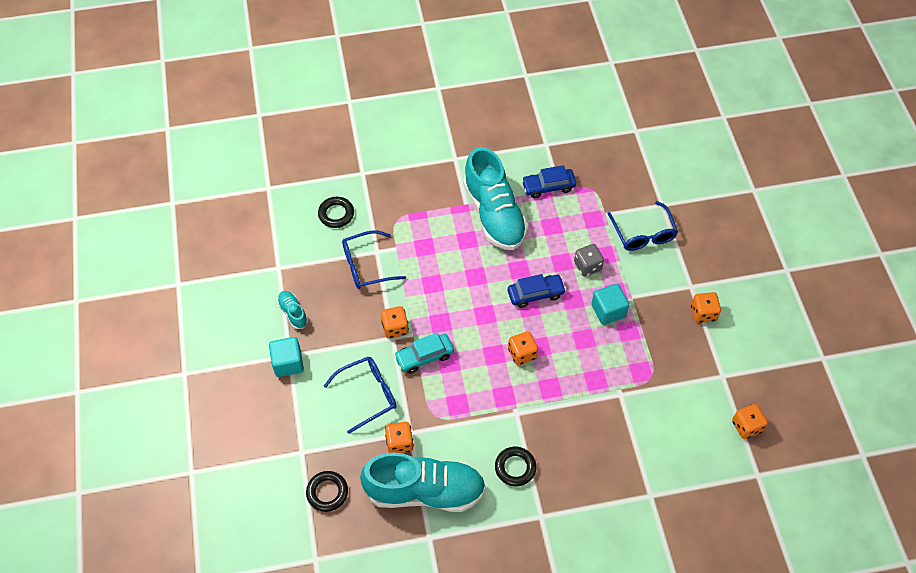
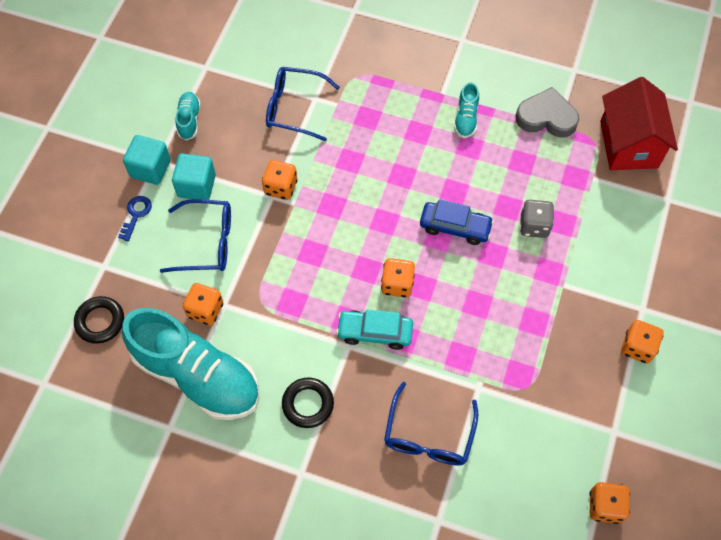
camera: 30 degrees right, 5 degrees up
(300, 402) = (136, 214): none -> blue key
(336, 214) = (299, 40): black ring -> none
(424, 356) = (291, 233): turquoise car -> turquoise car (375, 332)
(494, 214) = (466, 118): turquoise shoe -> turquoise shoe, size x0.42
(548, 187) = (546, 117): blue car -> grey heart
(608, 311) = (525, 287): turquoise cube -> turquoise cube (196, 186)
(614, 179) = (629, 144): none -> red house
(643, 234) = (623, 221): blue glasses -> blue glasses (428, 435)

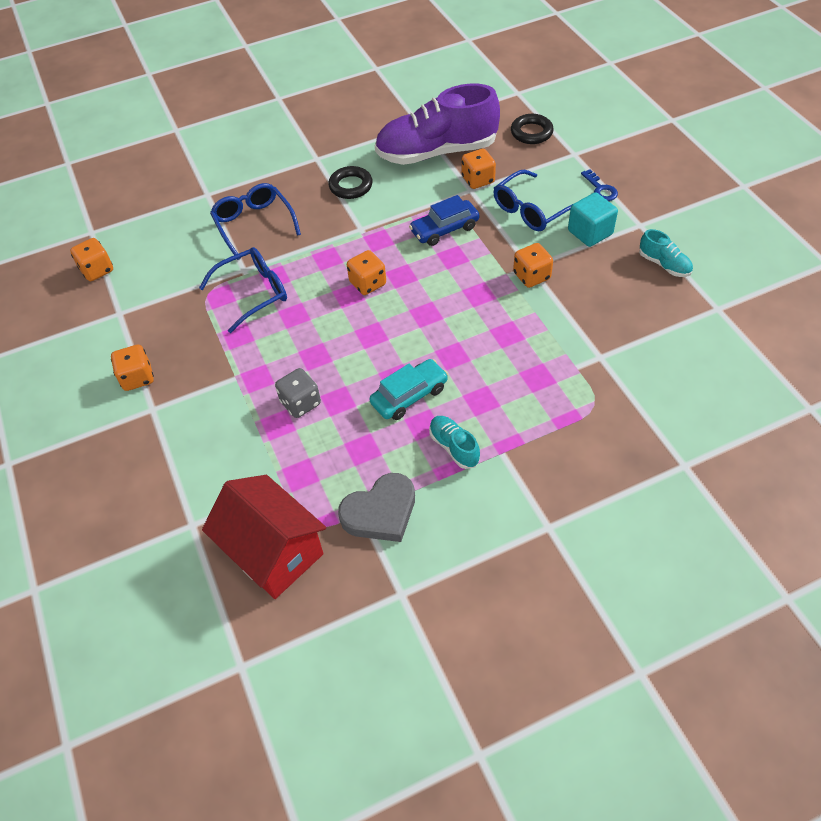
camera: 140 degrees right, 10 degrees down
(150, 168) = (636, 217): turquoise cube -> none
(197, 375) = (437, 152): turquoise shoe -> purple shoe
(294, 108) = (604, 336): blue glasses -> blue glasses (253, 293)
(375, 332) = (351, 247): turquoise car -> turquoise car (409, 396)
(455, 227) = (366, 352): blue car -> blue car (444, 229)

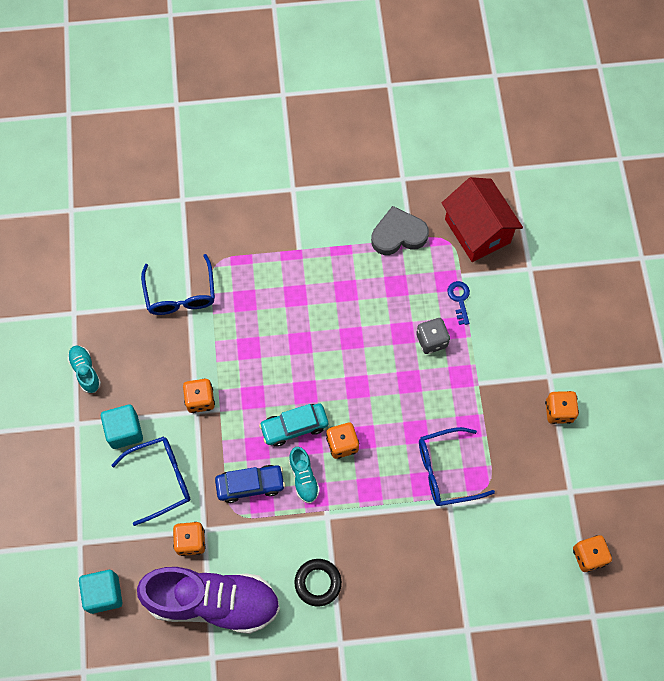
camera: 165 degrees left, 15 degrees up
(254, 224) = (428, 563): blue glasses -> blue glasses (180, 294)
(409, 396) = (347, 318): turquoise car -> turquoise car (294, 427)
(454, 447) = (330, 265): turquoise shoe -> turquoise shoe (303, 478)
(531, 132) = (104, 594): black ring -> turquoise cube
(600, 189) = (84, 482): blue key -> blue key (459, 299)

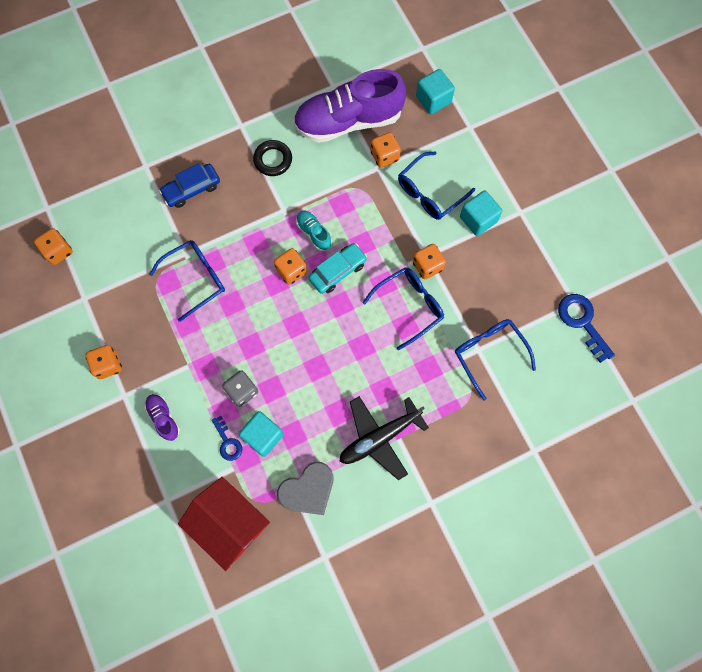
camera: 160 degrees right, 5 degrees up
(77, 292) = (582, 322): none -> blue key
(85, 371) = (536, 256): turquoise shoe -> none
(236, 365) = (409, 306): none -> blue glasses
(250, 485) = (355, 213): blue car -> blue car (191, 189)
(317, 256) = (379, 438): none -> black plane
(424, 293) = (263, 436): none -> turquoise cube
(515, 341) = (164, 418): none -> purple shoe

